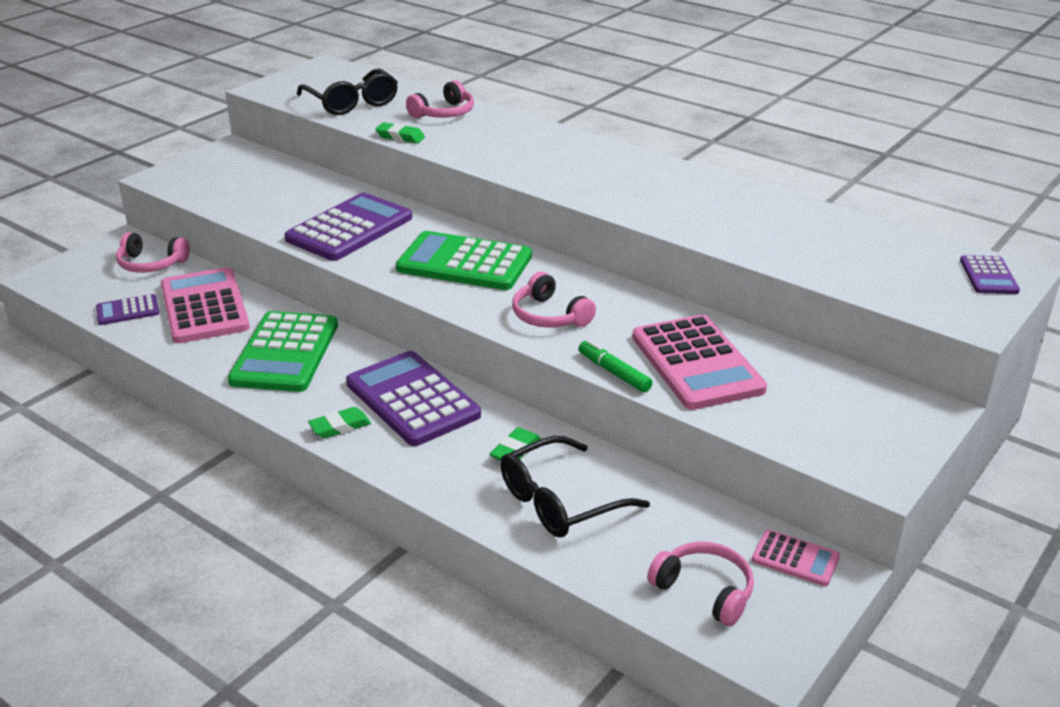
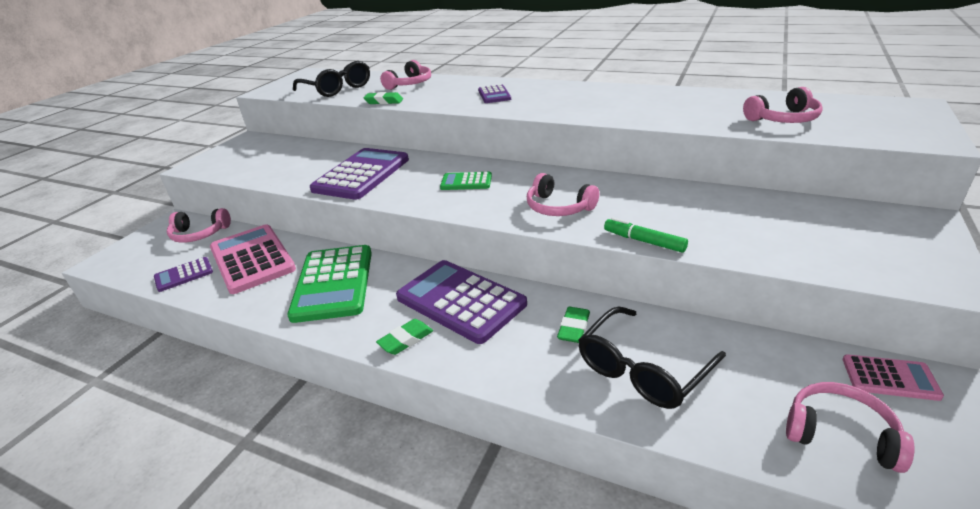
camera: 10 degrees left, 0 degrees up
(464, 263) = (466, 182): green calculator -> green calculator, size x0.49
(697, 363) = (705, 220): pink calculator -> none
(842, 260) = (783, 119): none -> pink headphones
(988, 276) = (900, 110): purple calculator -> purple calculator (494, 95)

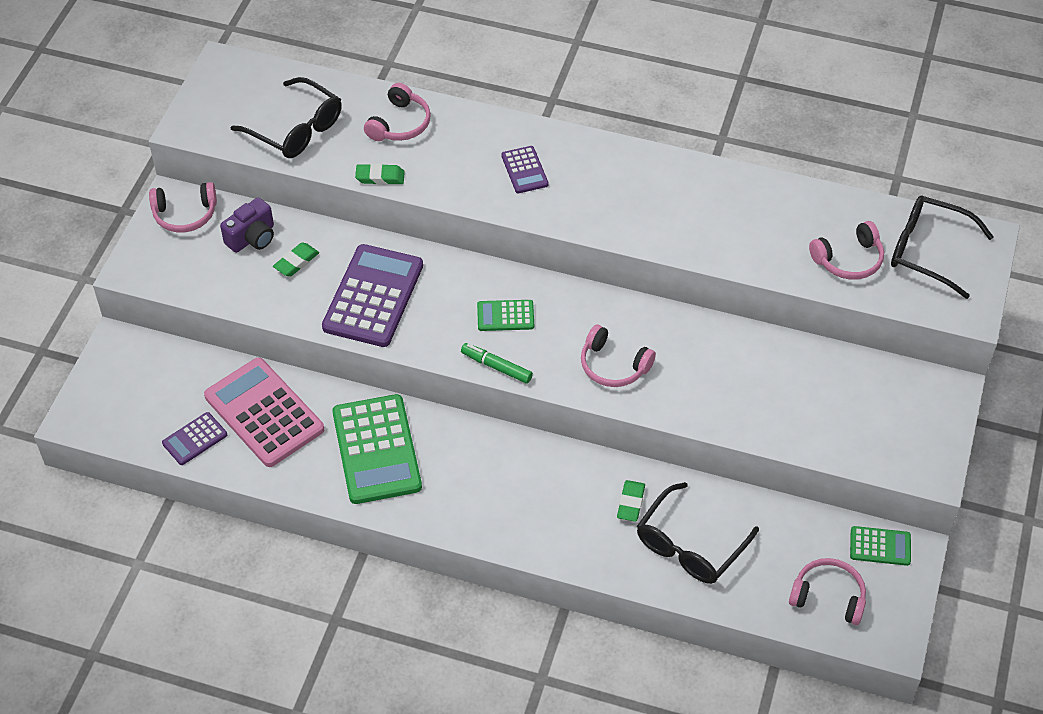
camera: 10 degrees left, 20 degrees up
(199, 234) = (171, 369): pink headphones -> pink headphones (185, 214)
(289, 151) = (252, 238): none -> purple camera
(406, 340) = (476, 521): green eraser -> green eraser (296, 262)
(460, 301) = (518, 472): purple calculator -> none
(644, 241) = (697, 420): green marker -> green marker (496, 367)
(861, 112) = (928, 251): none -> black glasses
(889, 378) = (880, 546): pink calculator -> green calculator

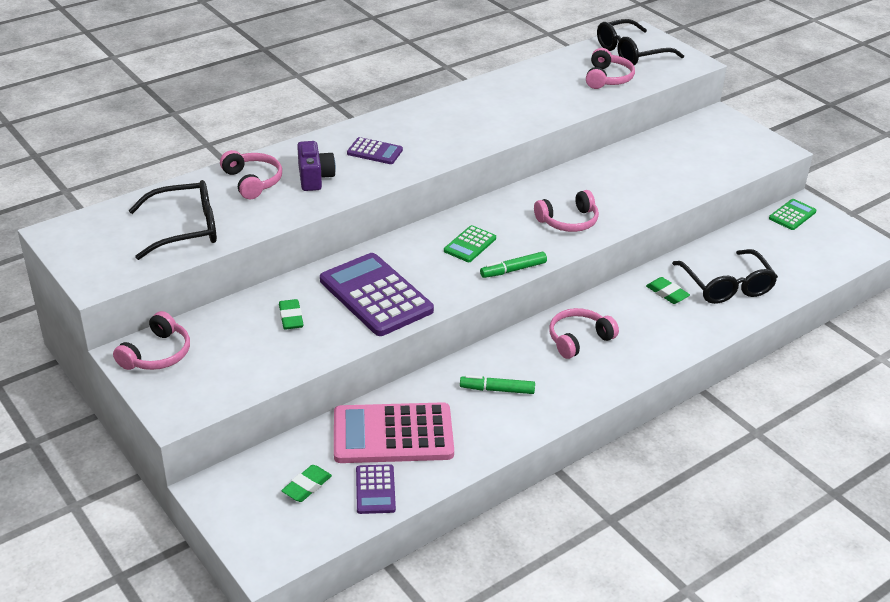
camera: 55 degrees left, 15 degrees down
(252, 238) = (234, 329): purple camera -> purple camera (314, 178)
(376, 450) = (497, 390): green calculator -> green marker
(380, 177) = (293, 213): green eraser -> green eraser (307, 486)
(828, 597) = (816, 252): pink headphones -> pink headphones (578, 339)

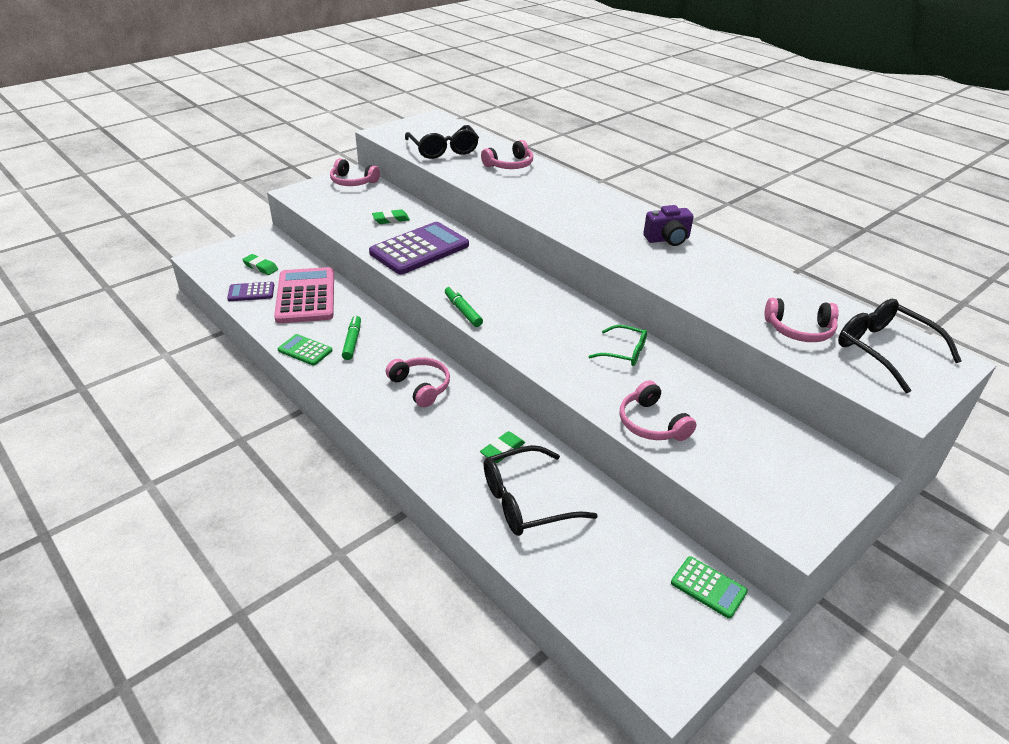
camera: 85 degrees right, 0 degrees up
(314, 178) = (522, 185): purple camera -> purple camera (667, 239)
(375, 152) = (571, 206): purple calculator -> none
(470, 245) = (497, 288): green calculator -> green calculator (305, 350)
(568, 221) = (551, 342): pink headphones -> pink headphones (652, 423)
(582, 184) = (624, 352): none -> green glasses

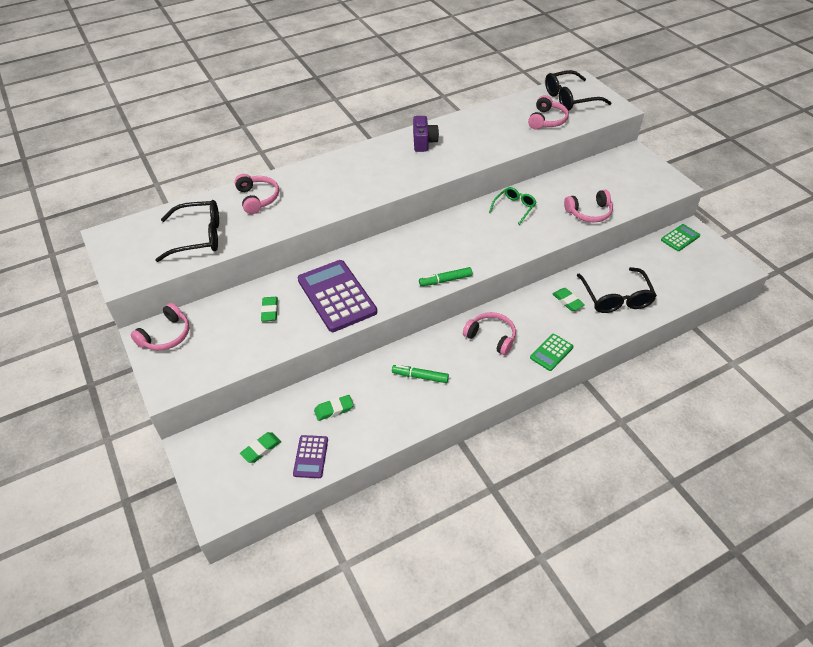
camera: 75 degrees left, 10 degrees up
(305, 296) = (334, 409): pink calculator -> green eraser
(305, 350) = (425, 412): green calculator -> green calculator (551, 352)
(420, 387) = (491, 337): pink headphones -> pink headphones turned 60 degrees clockwise

